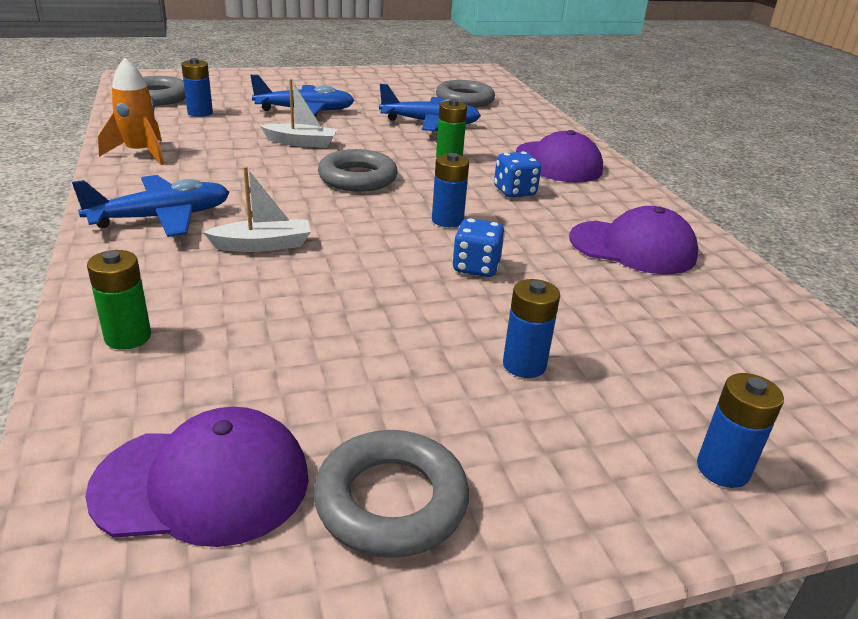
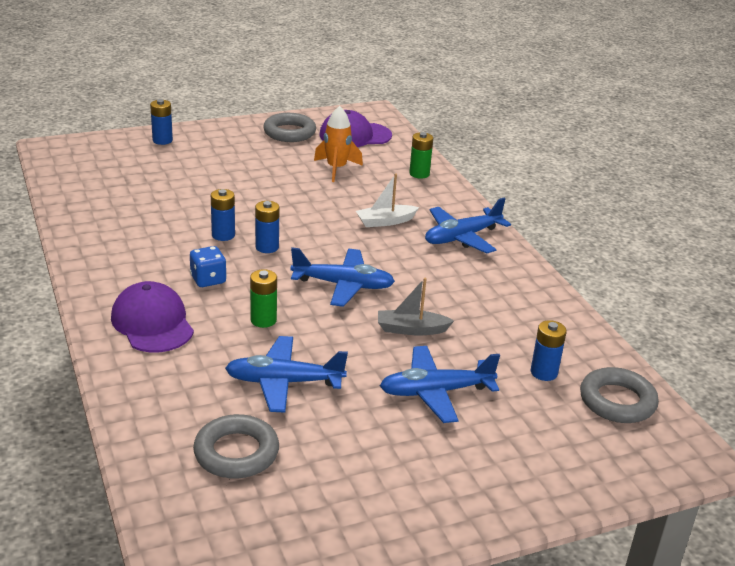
camera: 175 degrees right, 0 degrees up
(141, 153) = (537, 300): orange rocket -> orange rocket (336, 169)
(301, 143) = (411, 329): white boat -> grey boat
(357, 178) = (343, 285): grey ring -> blue plane
(476, 267) = (250, 214): blue dice -> none
(524, 365) = (232, 169): blue battery -> blue battery (223, 235)
(633, 247) = (135, 233): purple cap -> none

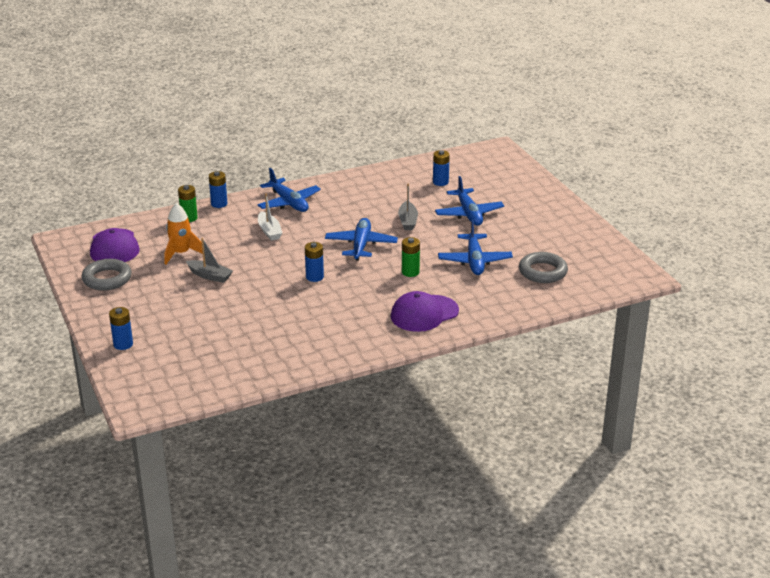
camera: 90 degrees left, 0 degrees up
(208, 280) = (364, 297): blue dice -> none
(223, 235) = (299, 297): blue battery -> blue battery (219, 204)
(284, 184) = (210, 276): none -> grey boat
(617, 401) = (460, 164): grey ring -> none

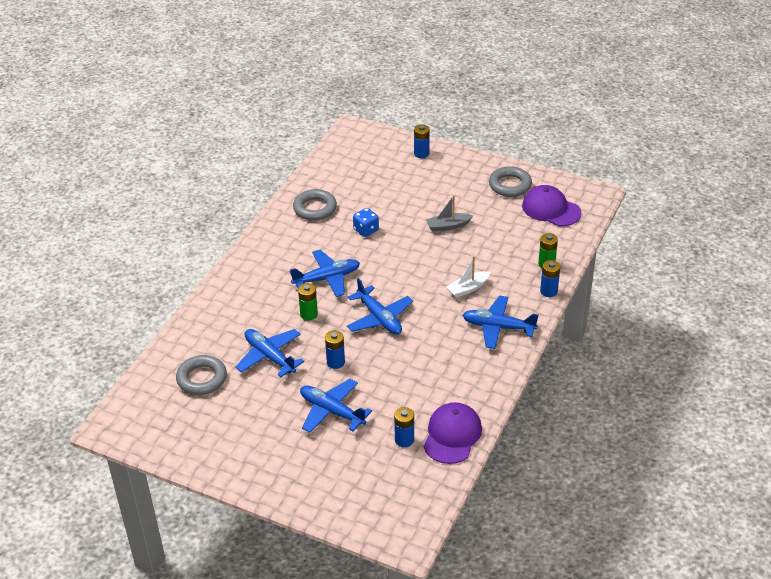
camera: 140 degrees right, 10 degrees up
(181, 253) = (497, 231): orange rocket -> none
(269, 231) = (468, 288): white boat -> white boat turned 60 degrees counterclockwise
(277, 307) = (366, 230): none -> blue dice
(292, 347) = (315, 208): none -> grey ring
(314, 277) = (374, 268): blue battery -> blue battery (335, 362)
(362, 288) = (327, 278): none -> blue plane
(408, 221) = (374, 368): grey boat -> none
(424, 313) = (256, 283): purple cap -> purple cap (452, 435)

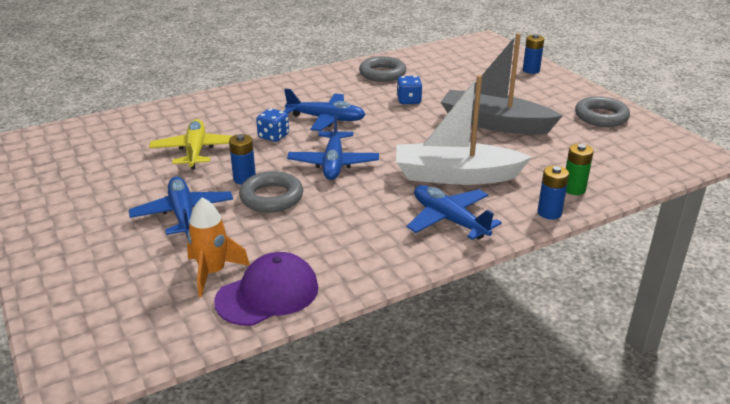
camera: 35 degrees right, 10 degrees down
(202, 378) = (120, 143): grey ring -> grey ring (271, 197)
(270, 356) = (195, 151): blue plane -> yellow plane
(309, 314) = (273, 136): green battery -> blue dice
(404, 440) = (213, 272): blue battery -> orange rocket
(448, 226) = (494, 124): grey boat -> grey boat, size x2.05
(468, 288) = (455, 176): white boat -> white boat, size x2.05
(551, 209) = (630, 148): purple cap -> none

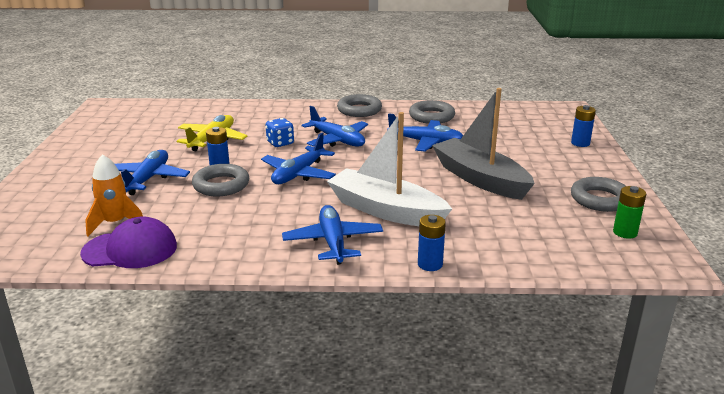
camera: 30 degrees right, 5 degrees down
(307, 82) = (359, 110): none -> grey ring
(409, 100) = (426, 142): blue dice -> blue plane
(574, 189) = (481, 252): green battery -> green battery (625, 232)

